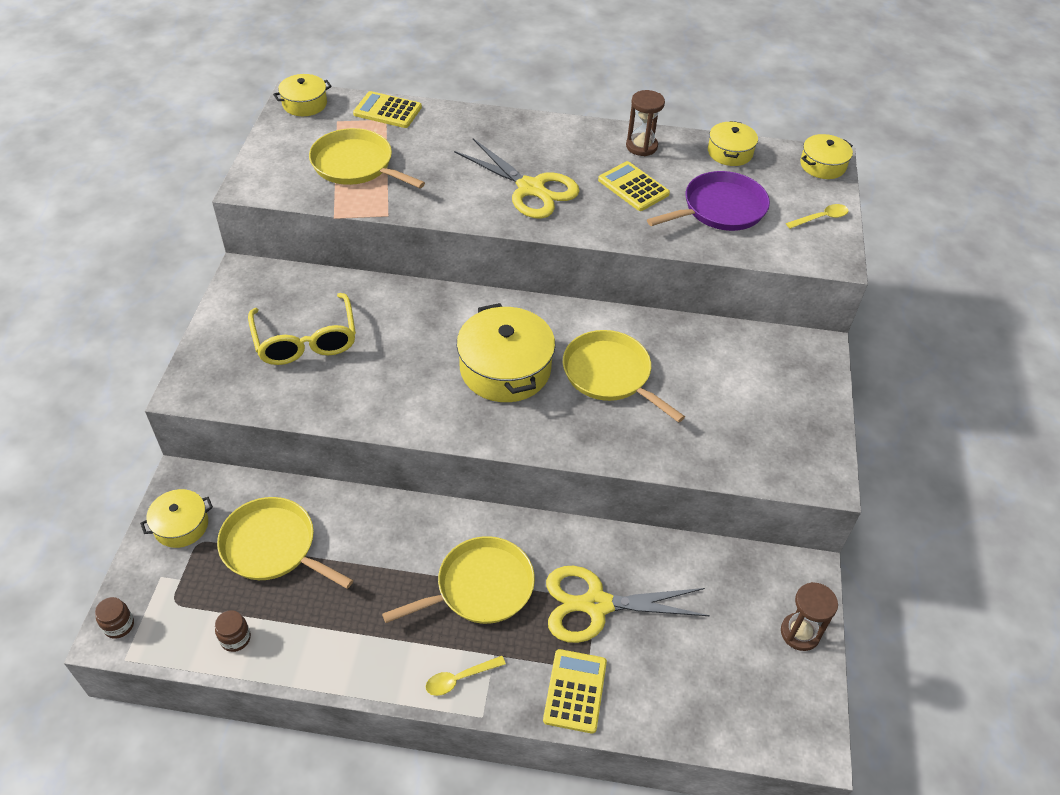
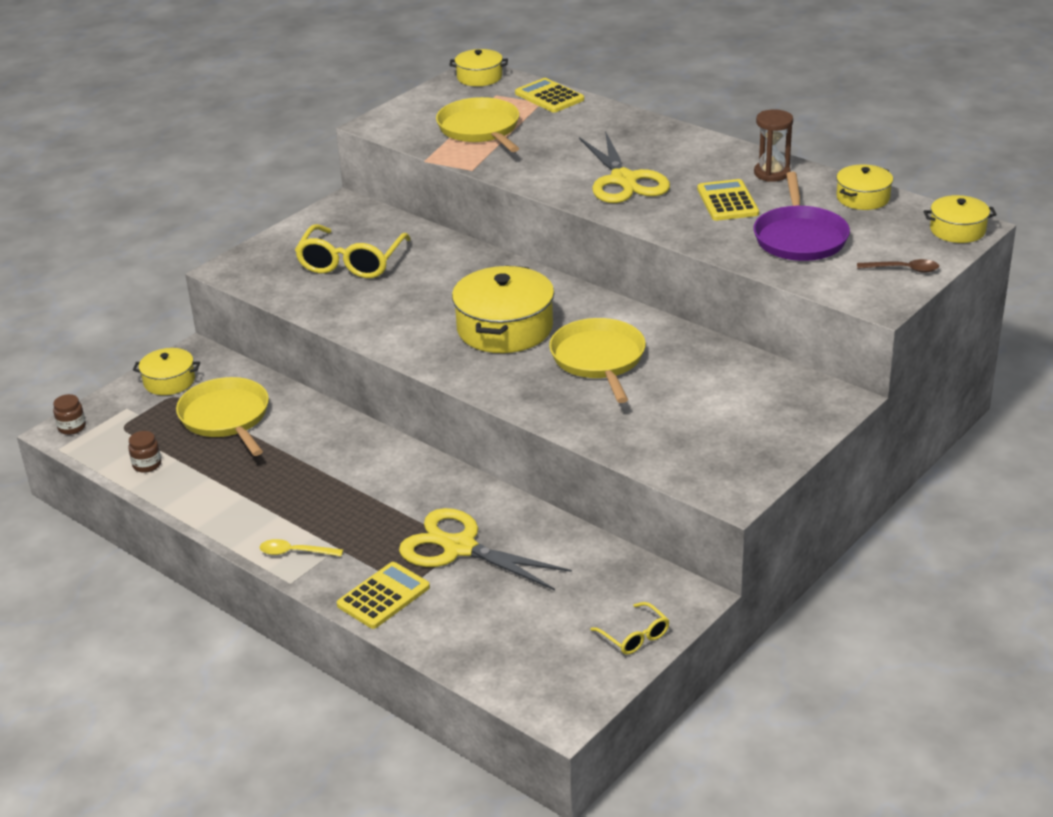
camera: 35 degrees right, 15 degrees down
(480, 587) = (369, 501): yellow pan -> none
(720, 209) = (799, 237): purple pan -> purple pan turned 90 degrees clockwise
(800, 633) = (634, 636): brown hourglass -> yellow glasses
(821, 218) = (904, 269): yellow spoon -> brown spoon

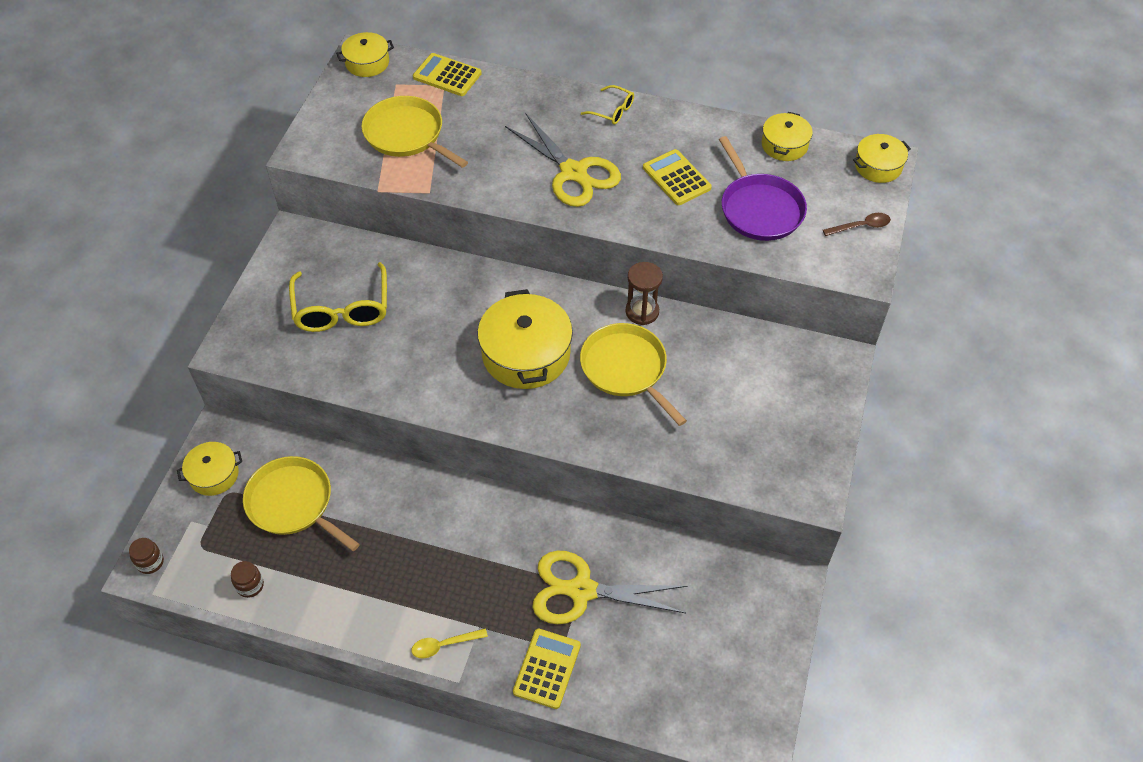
camera: 25 degrees left, 20 degrees up
(634, 636) = (770, 639): yellow glasses -> yellow glasses (612, 110)
(772, 173) = (694, 132): brown hourglass -> brown hourglass (642, 312)

